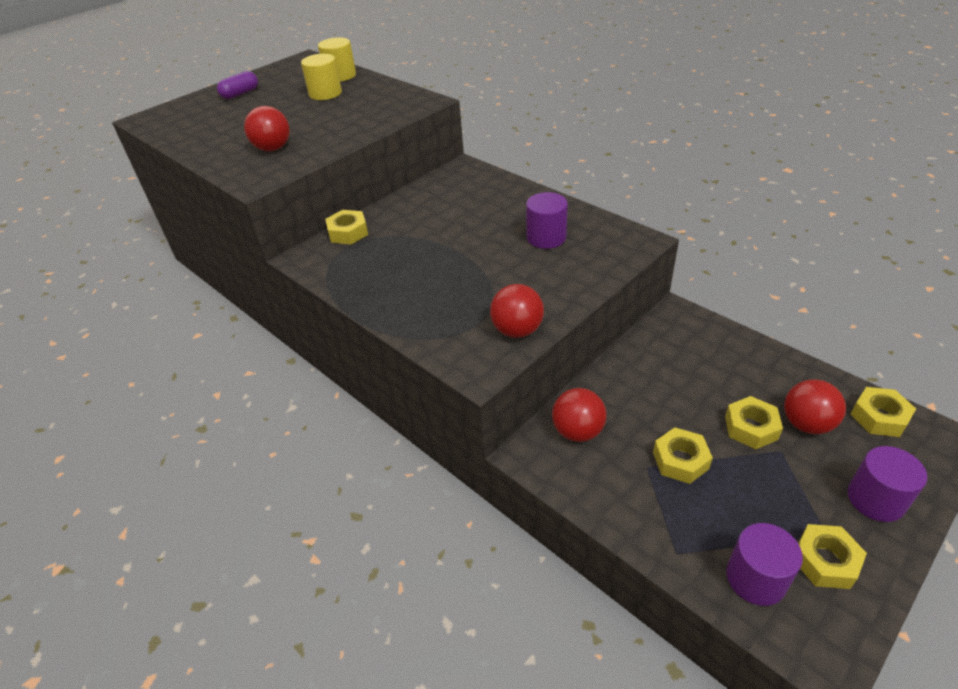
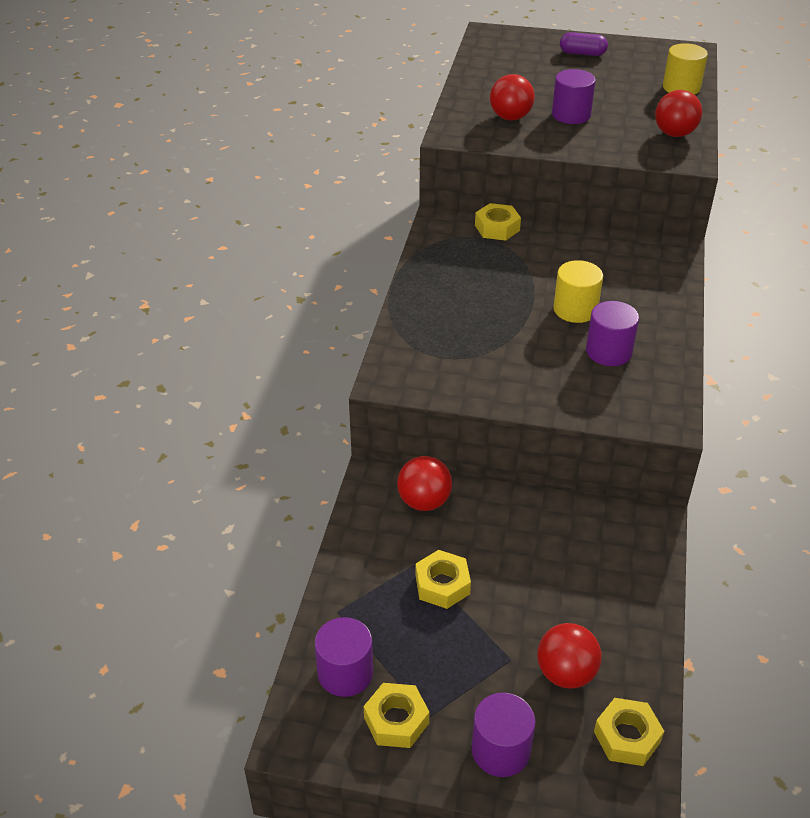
camera: 55 degrees right, 0 degrees up
(309, 124) = (571, 115): none -> purple cylinder
(325, 93) = (636, 96): yellow cylinder -> yellow cylinder (575, 309)
(517, 330) = (454, 384): red ball -> red ball (674, 134)
(751, 428) = (525, 628): yellow nut -> none

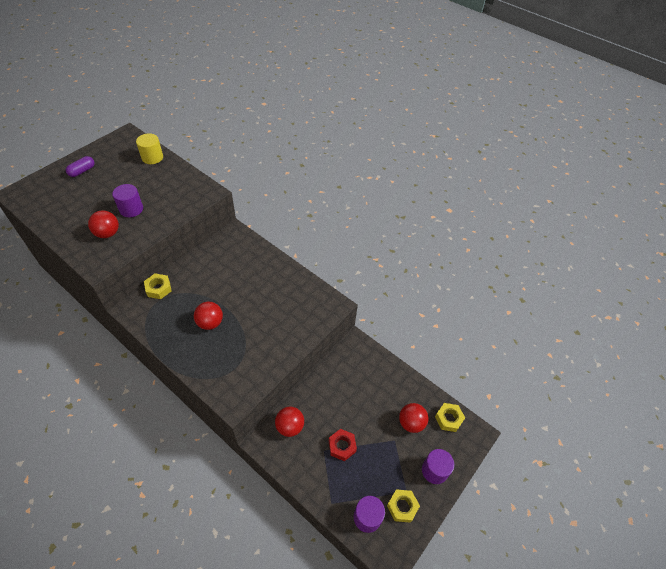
camera: 65 degrees left, 10 degrees up
(442, 585) = (342, 446): yellow nut -> red nut
(575, 309) = (244, 294): yellow cylinder -> none
(609, 351) = (280, 299): purple cylinder -> none
(674, 134) = (186, 184): red ball -> red ball (210, 323)

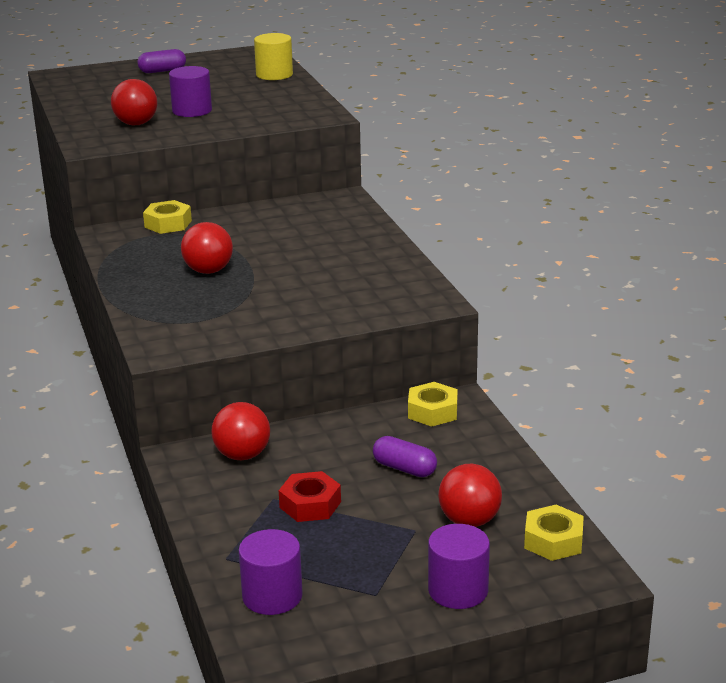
camera: 35 degrees right, 25 degrees down
(364, 401) = (404, 468): none -> purple capsule
(402, 507) = (349, 608): yellow nut -> yellow nut (432, 411)

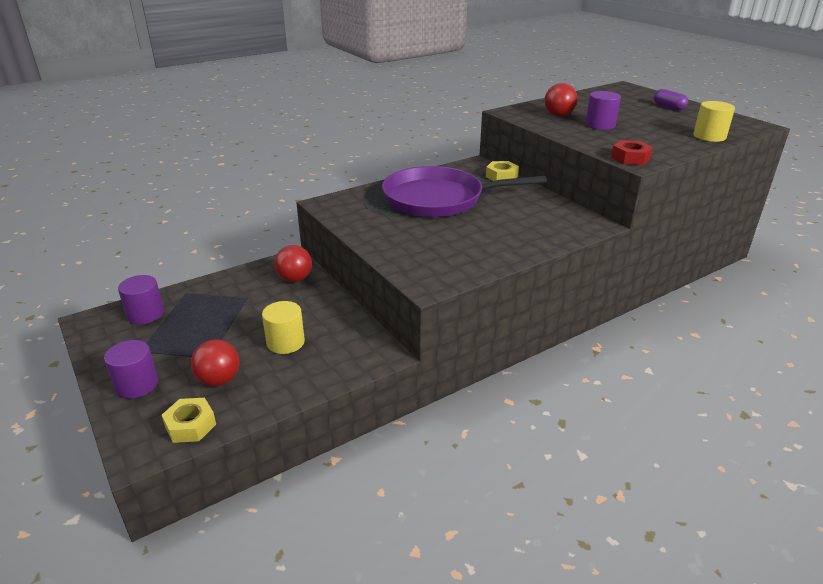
camera: 75 degrees right, 5 degrees up
(208, 271) = (438, 199): red ball -> purple pan
(310, 504) = (240, 311): red nut -> red nut (630, 158)
(404, 468) = (285, 342): purple capsule -> yellow cylinder
(432, 411) = (366, 344): yellow nut -> none

